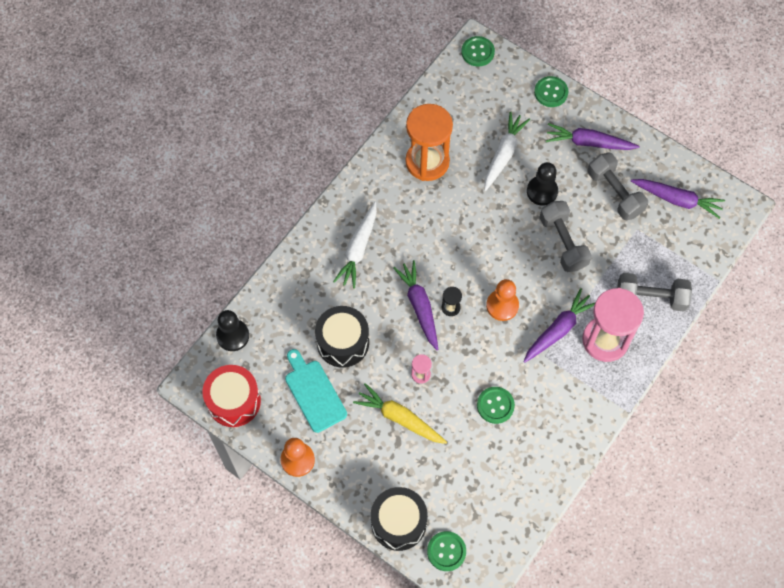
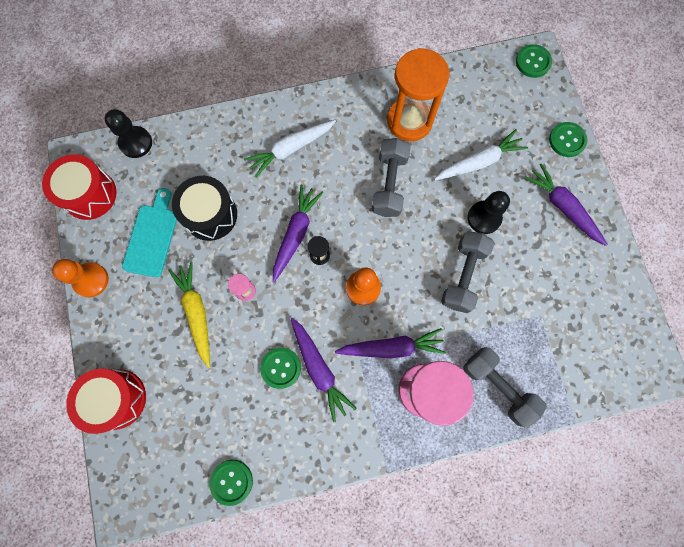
camera: 40 degrees right, 10 degrees up
(398, 522) = (116, 399): black drum -> red drum
(446, 551) = (130, 457): green button -> green button (231, 481)
(614, 193) = (547, 268): grey dumbbell -> grey dumbbell (389, 184)
(677, 200) = (600, 318): purple carrot -> purple carrot (319, 369)

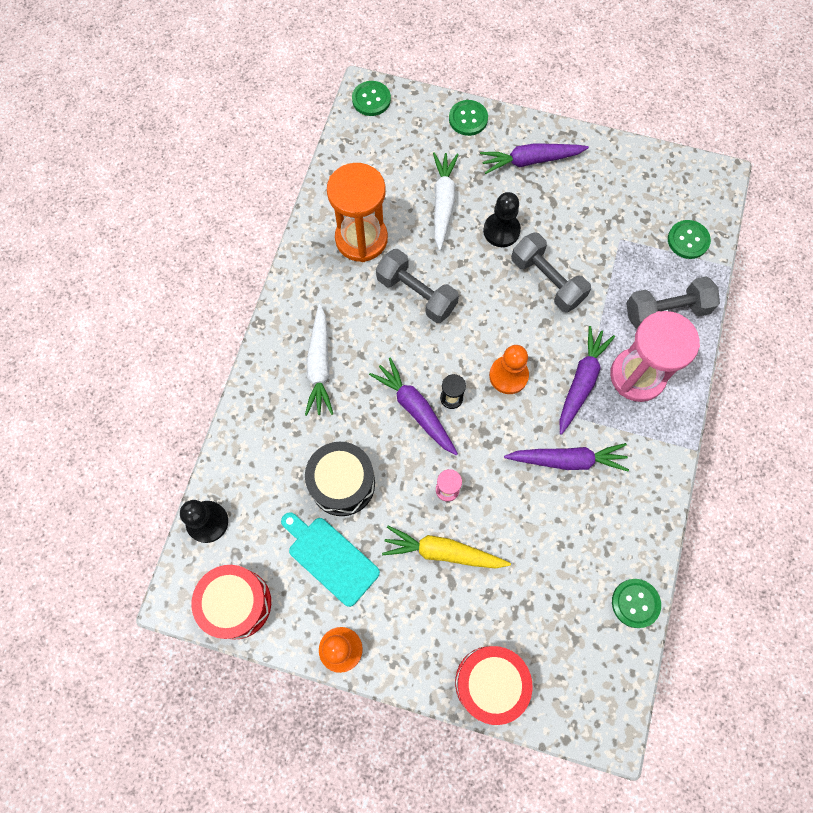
camera: 60 degrees left, 5 degrees down
(281, 368) = (546, 496): green button -> green button (688, 240)

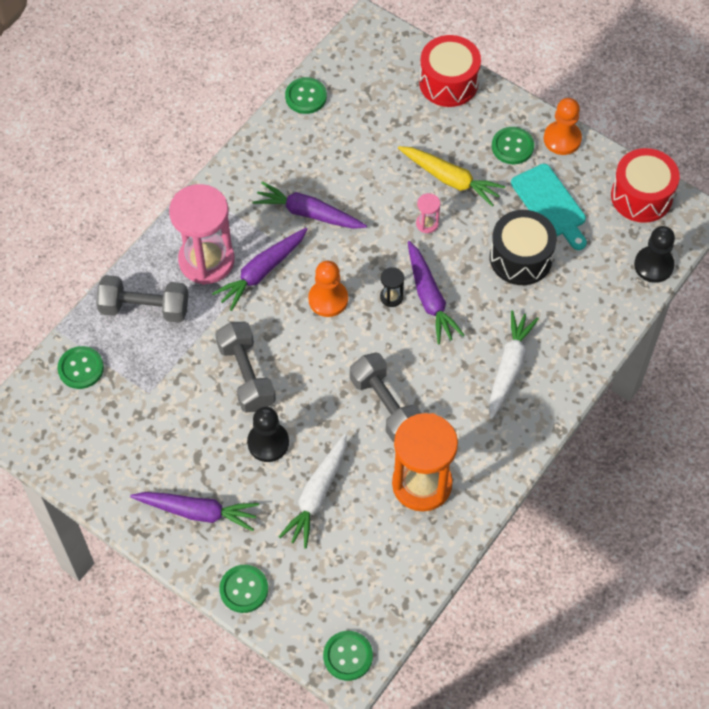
camera: 160 degrees left, 10 degrees down
(391, 619) = (512, 146): none -> green button

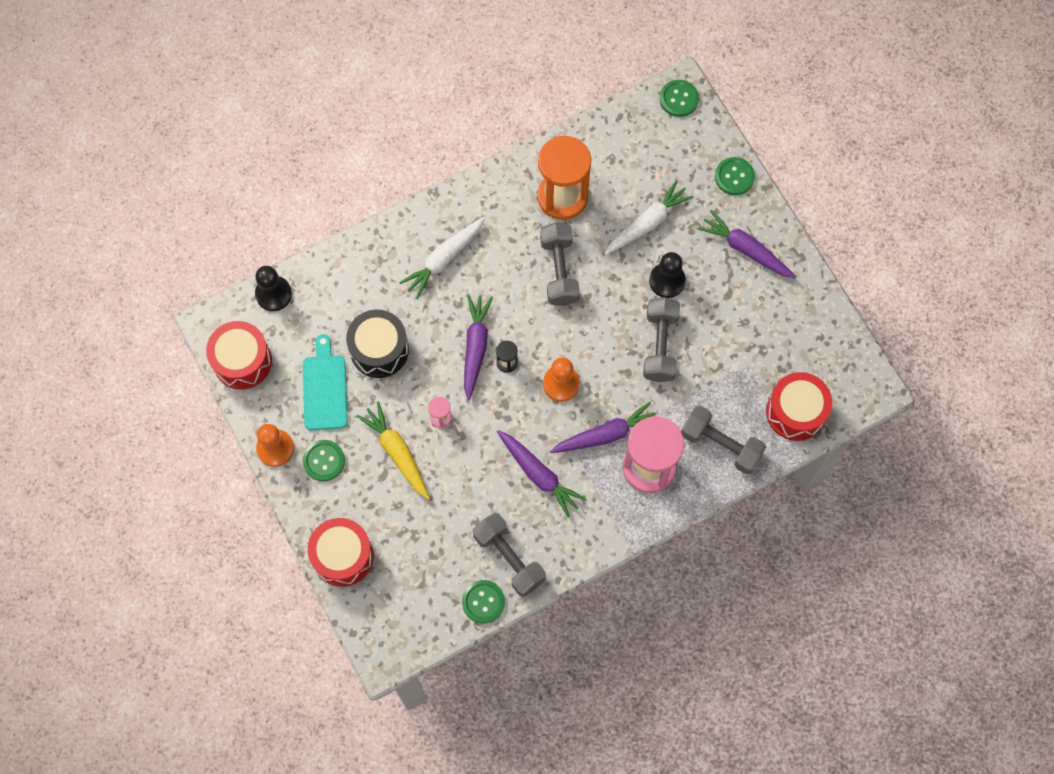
camera: 155 degrees left, 10 degrees up
(81, 368) = (795, 412): green button -> red drum
(300, 137) = (509, 558): none -> grey dumbbell

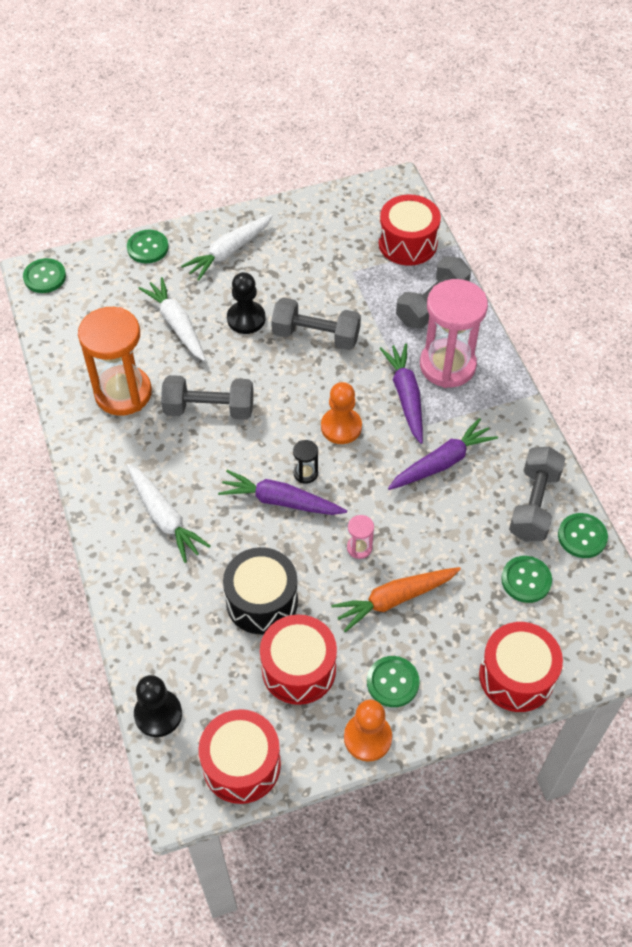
camera: 80 degrees left, 15 degrees down
(324, 388) = (298, 669): turquoise cutting board -> red drum
(397, 452) = (394, 599): yellow carrot -> orange carrot
(432, 557) = (526, 580): none -> green button
(509, 558) = (534, 504): grey dumbbell -> grey dumbbell turned 45 degrees counterclockwise
(745, 249) = (229, 252): purple carrot -> white carrot

